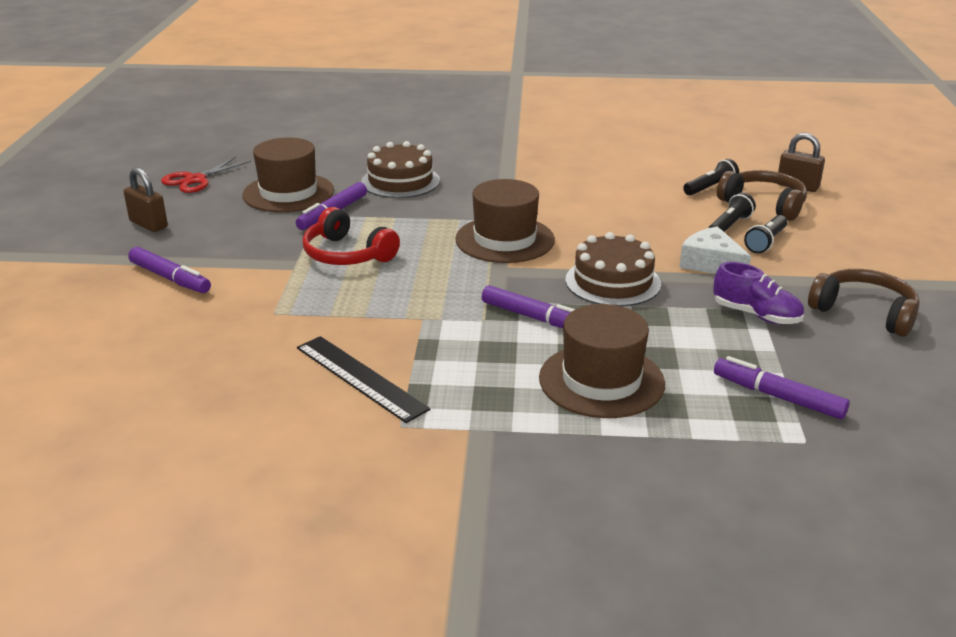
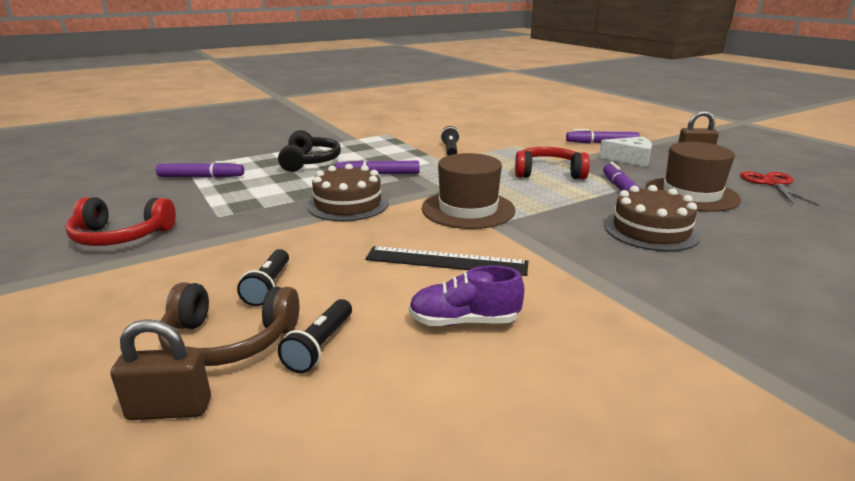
camera: 145 degrees right, 5 degrees down
(360, 378) = (430, 139): black ruler -> black ruler (446, 261)
(601, 381) = (310, 161): brown hat -> black headphones
(711, 264) = (273, 239): white cheese -> white cheese (630, 159)
(756, 315) = (221, 211): purple shoe -> purple shoe (464, 321)
(766, 242) = (219, 278): black flashlight -> black flashlight (450, 150)
(864, 312) = (120, 236): brown headphones -> red headphones

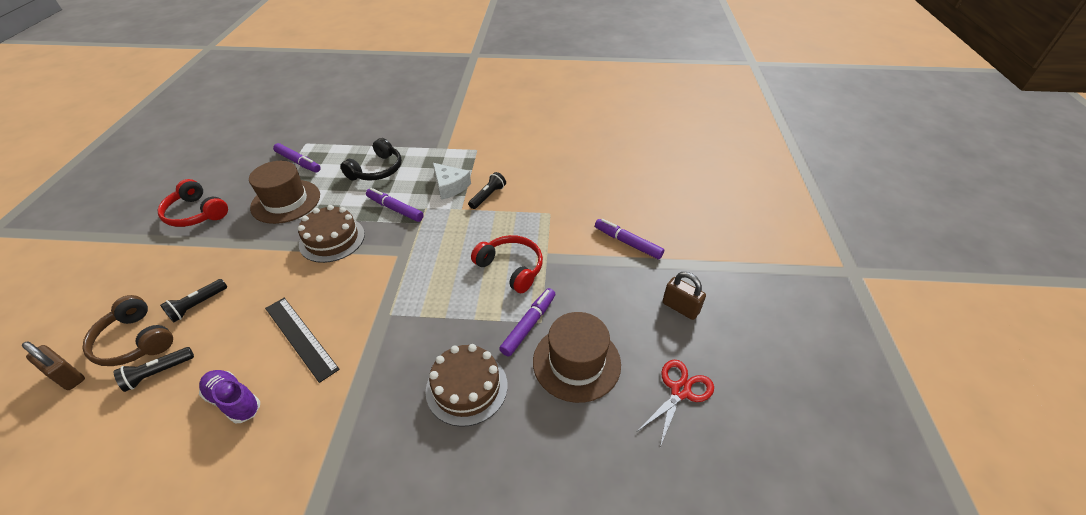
camera: 35 degrees right, 20 degrees up
(468, 209) = (389, 286): brown hat -> brown hat (286, 201)
(630, 159) = (611, 282): white cheese -> white cheese (450, 186)

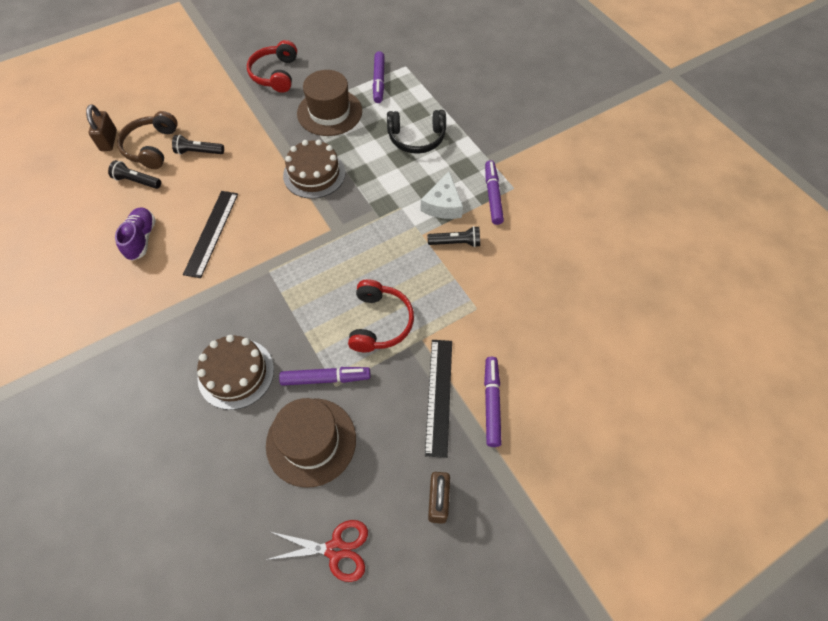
camera: 55 degrees right, 15 degrees up
(395, 209) = (381, 187): purple marker -> purple marker (492, 196)
(600, 266) = (438, 396): none -> black ruler

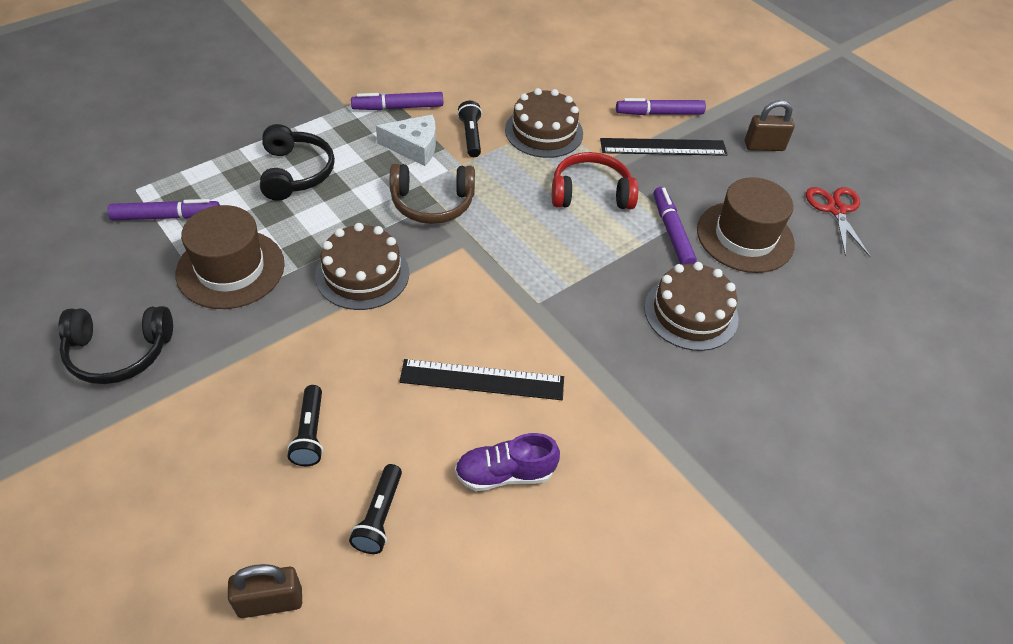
camera: 100 degrees left, 10 degrees down
(151, 147) = (294, 515): brown headphones -> brown headphones (432, 203)
(275, 74) = (119, 353): red headphones -> black headphones
(462, 297) = (544, 132): none -> brown cake

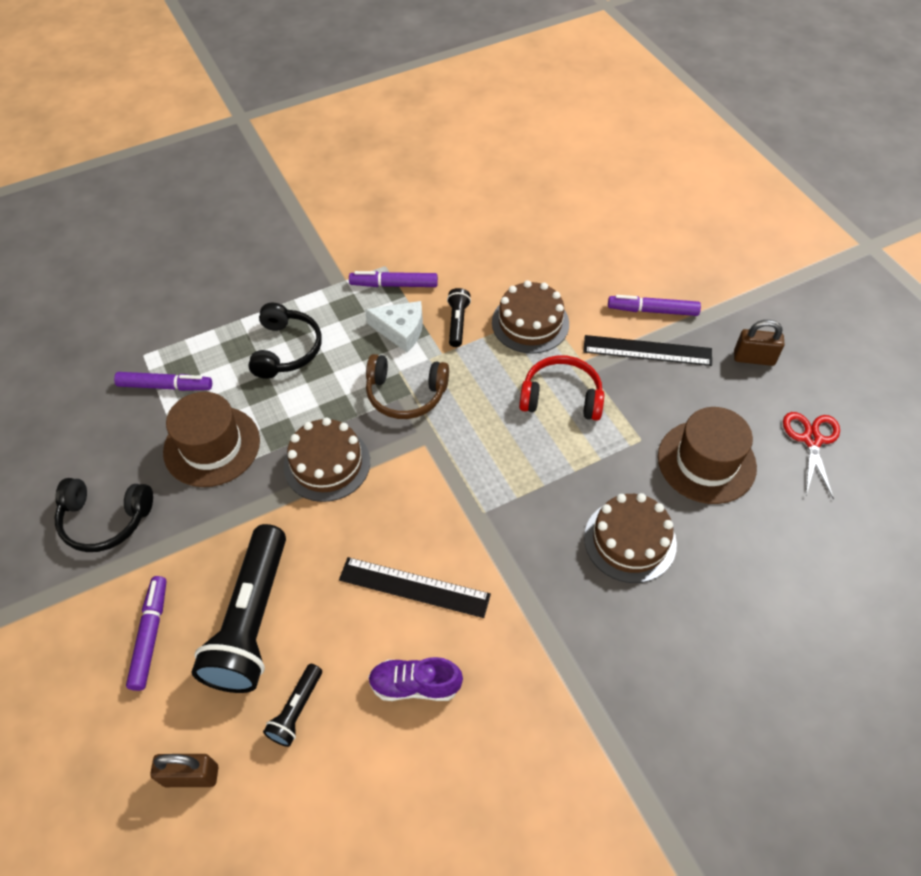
camera: 15 degrees right, 5 degrees up
(310, 433) = (252, 620): black flashlight -> black flashlight, size x2.18
(671, 232) = (632, 449): purple marker -> purple marker (150, 635)

